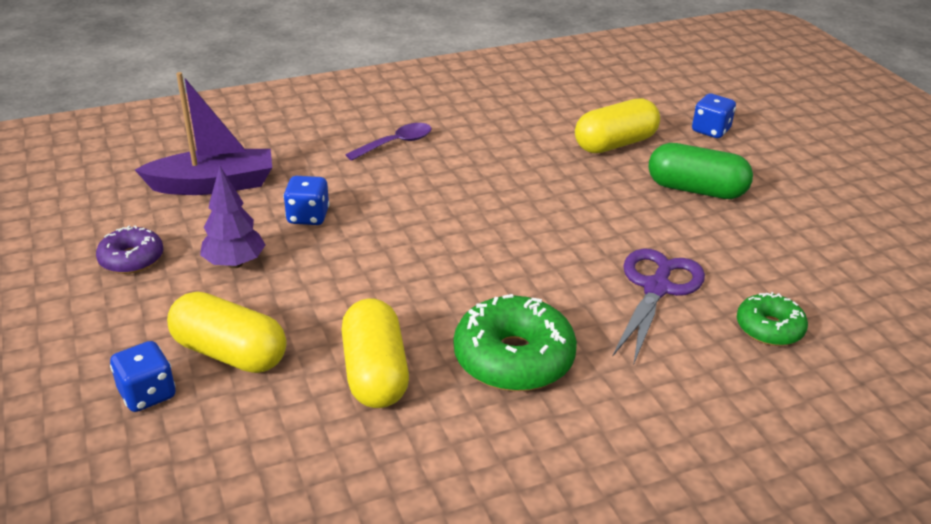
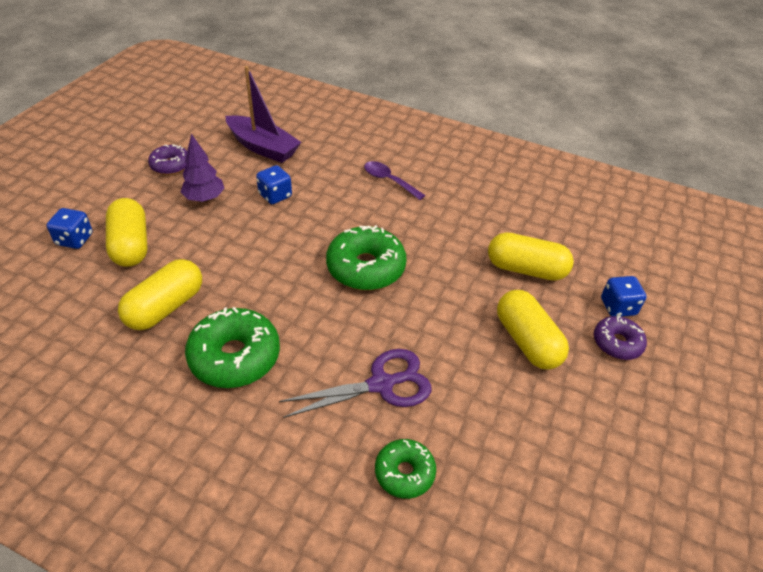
camera: 45 degrees right, 10 degrees up
(396, 143) = (389, 181): purple spoon -> purple spoon turned 150 degrees counterclockwise
(498, 219) = (365, 268): none -> green donut
(696, 190) = (527, 341): green capsule -> yellow capsule
(747, 153) = (617, 343): none -> purple donut

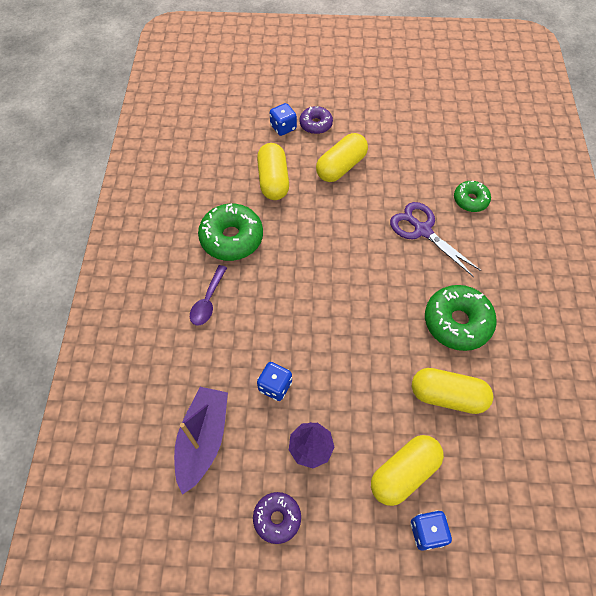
camera: 110 degrees left, 15 degrees up
(365, 268) = (327, 277): green donut -> green donut (231, 238)

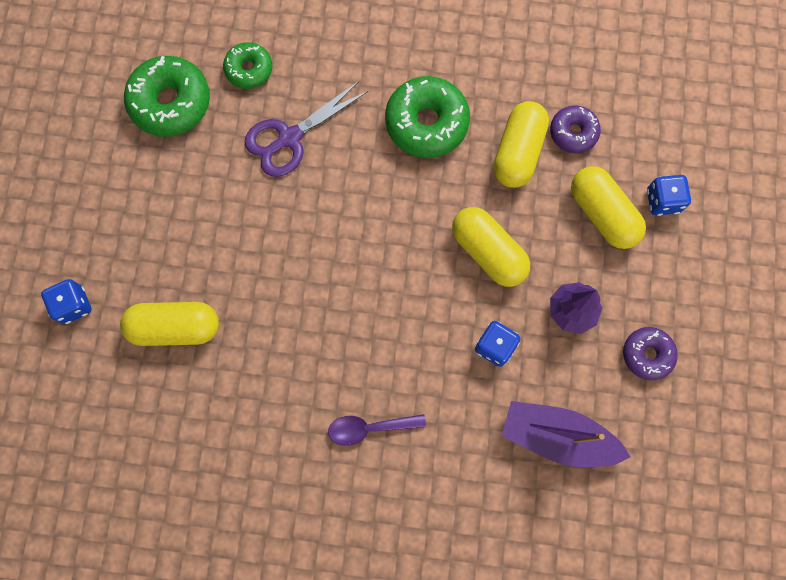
camera: 85 degrees left, 15 degrees up
(208, 301) = (369, 428): purple spoon -> purple spoon turned 150 degrees clockwise
(231, 238) = (271, 392): green donut -> green donut (171, 103)
(315, 124) = (76, 256): purple donut -> purple donut (573, 133)
(341, 167) = (165, 228): yellow capsule -> yellow capsule (488, 252)

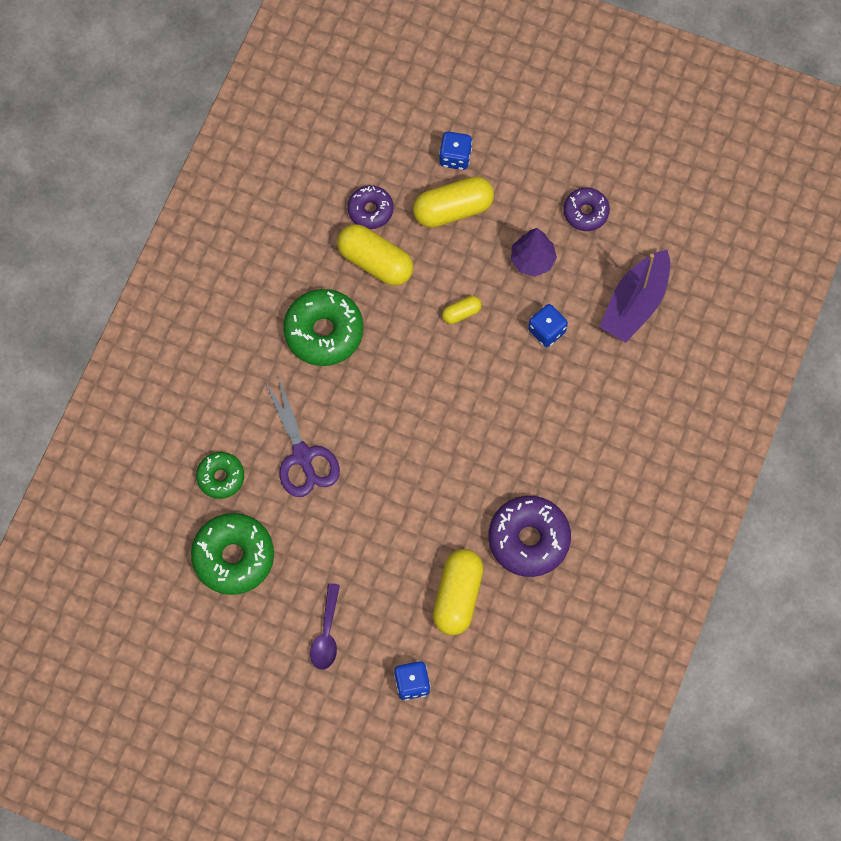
camera: 75 degrees left, 5 degrees down
(254, 386) = (528, 539): none -> purple donut
(369, 428) = (590, 451): purple spoon -> purple spoon (326, 634)
(488, 252) = (461, 313): yellow capsule -> yellow capsule, size x0.50

